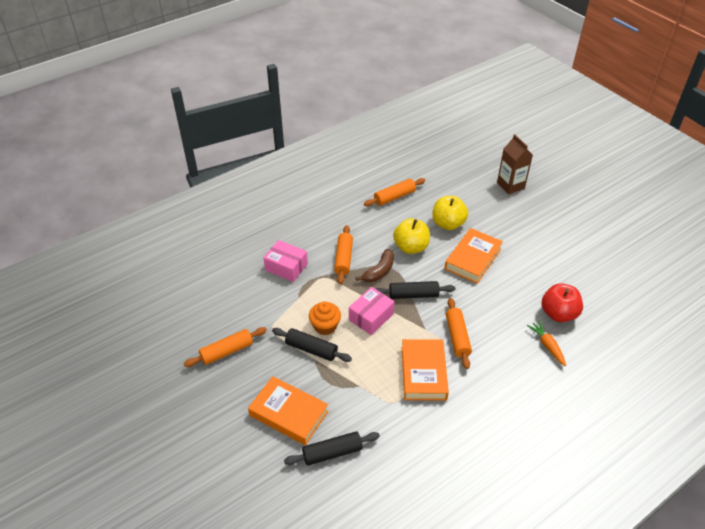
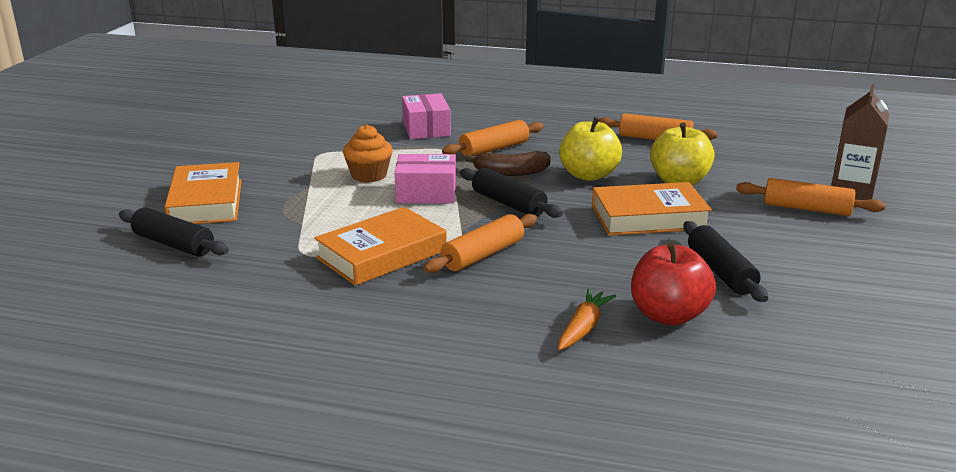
camera: 50 degrees right, 20 degrees down
(227, 351) = (256, 145): orange rolling pin -> orange rolling pin (806, 209)
(311, 349) = (321, 181): black rolling pin -> black rolling pin (721, 272)

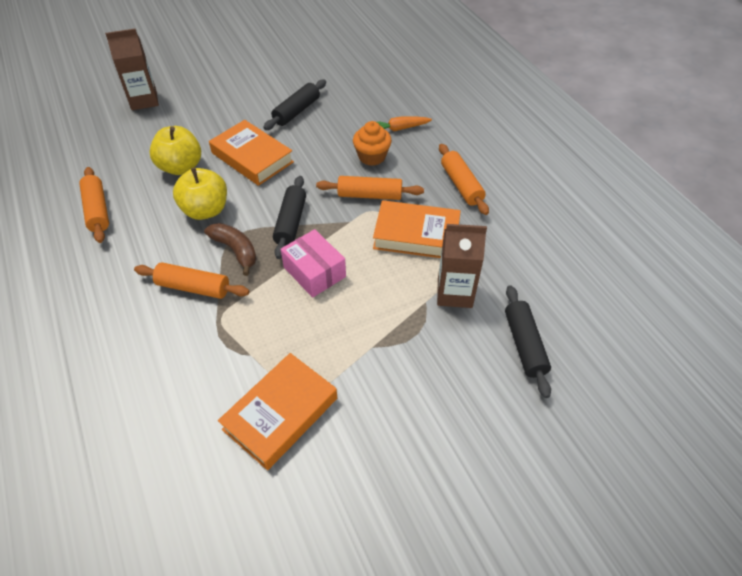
camera: 130 degrees left, 25 degrees up
(206, 202) = (460, 389): orange book -> orange book (280, 413)
(282, 240) = (454, 293): none -> brown carton
(369, 175) = (316, 327): orange cupcake -> orange cupcake (372, 157)
(426, 129) = (178, 365): pink box -> none
(668, 315) = (358, 111): red apple -> none
(806, 209) = (182, 109): orange rolling pin -> orange rolling pin (461, 185)

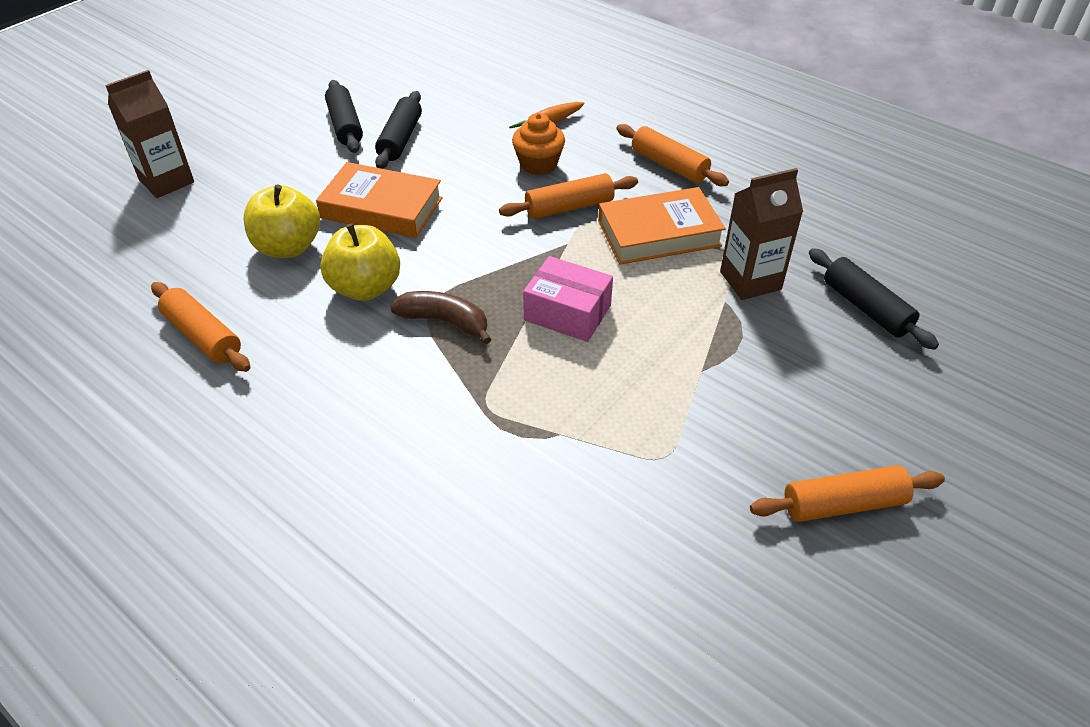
camera: 25 degrees left, 5 degrees down
(193, 287) = (421, 383): orange rolling pin -> orange rolling pin (843, 504)
(280, 413) = (650, 485): orange book -> none
(291, 222) = (493, 267): black rolling pin -> black rolling pin (345, 125)

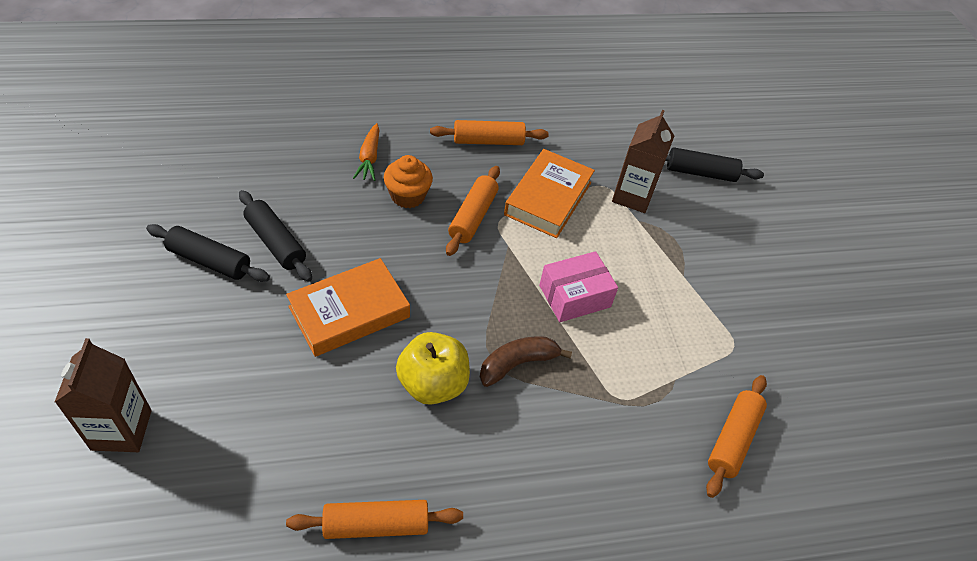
camera: 55 degrees left, 5 degrees up
(288, 247) = (327, 400): yellow apple -> none
(843, 504) = (825, 300): orange rolling pin -> orange rolling pin (732, 439)

